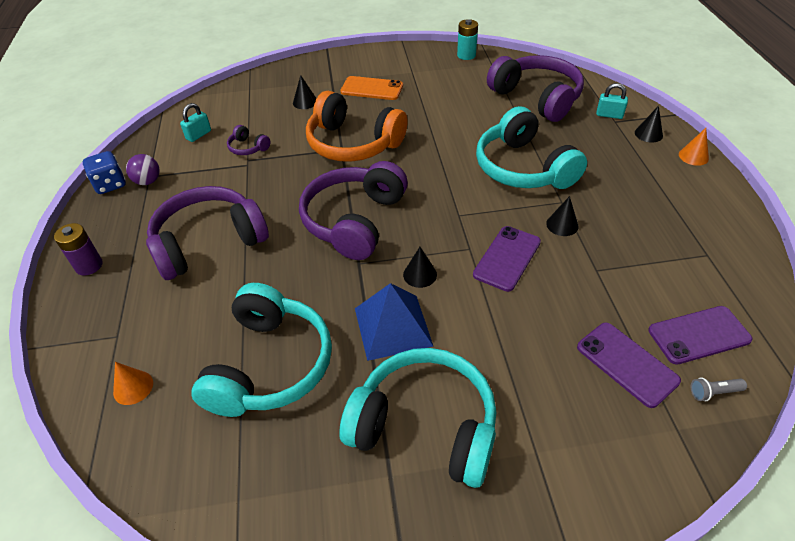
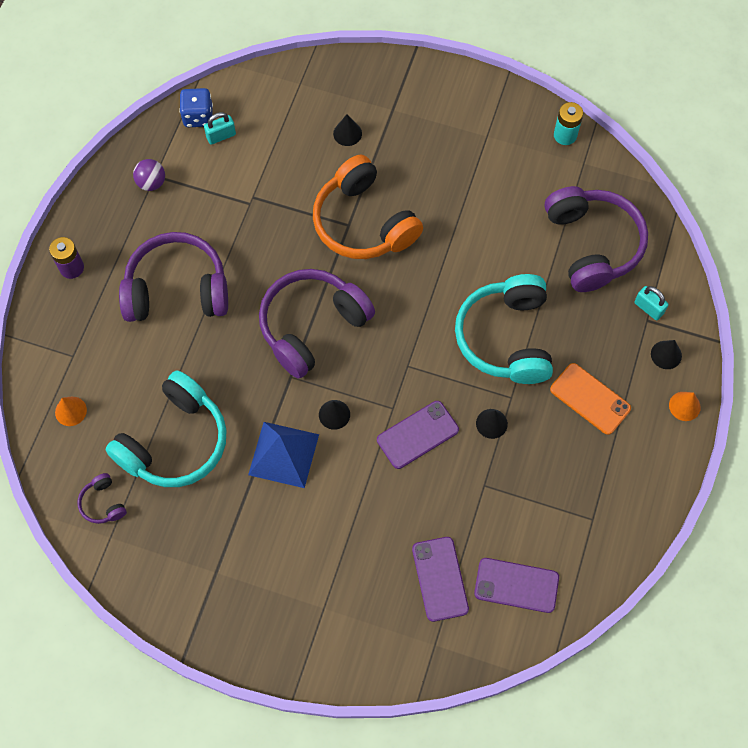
camera: 25 degrees right, 20 degrees up
(110, 184) = (117, 170): blue dice -> blue dice (198, 116)
(248, 148) = (260, 179): purple headphones -> purple headphones (103, 503)
(372, 89) = (427, 144): orange phone -> orange phone (590, 399)
(425, 426) = (259, 549): turquoise headphones -> none
(713, 392) = (485, 634): grey flashlight -> none

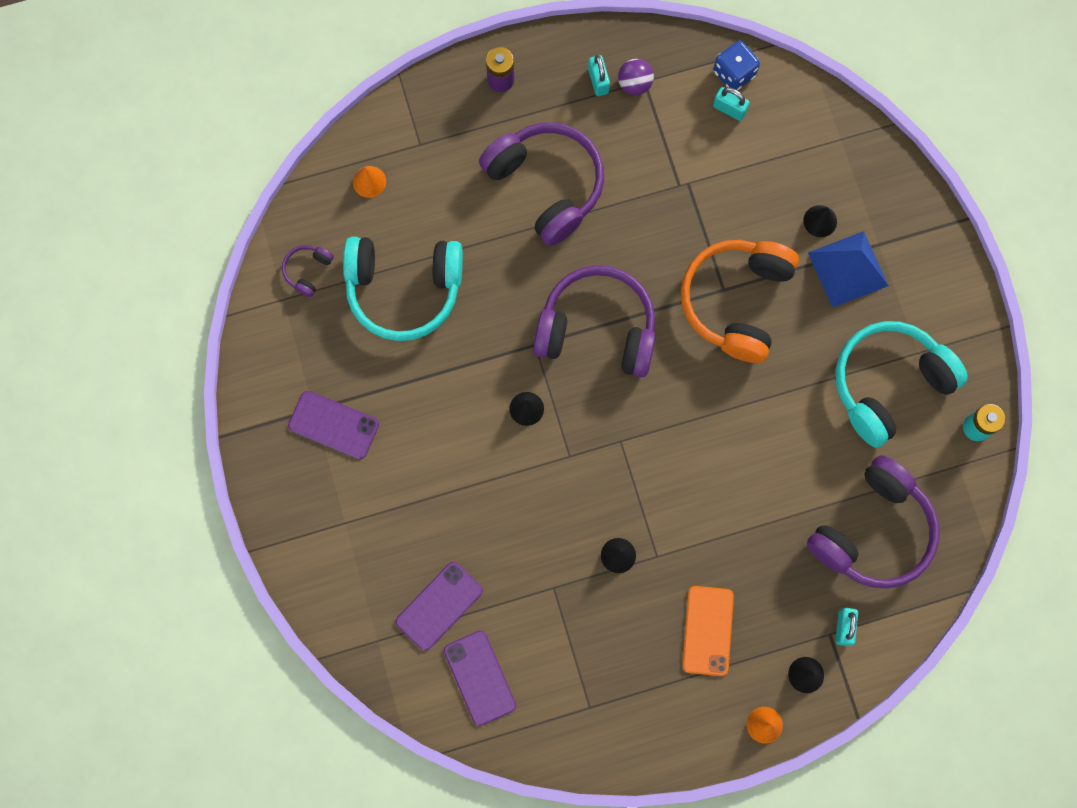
camera: 55 degrees right, 10 degrees up
(129, 204) = (598, 81): none -> turquoise padlock
(284, 454) = (458, 391): blue pyramid -> blue pyramid (848, 269)
(417, 435) = (559, 496): purple phone -> purple phone (333, 425)
(506, 338) = (714, 512): turquoise headphones -> turquoise headphones (888, 384)

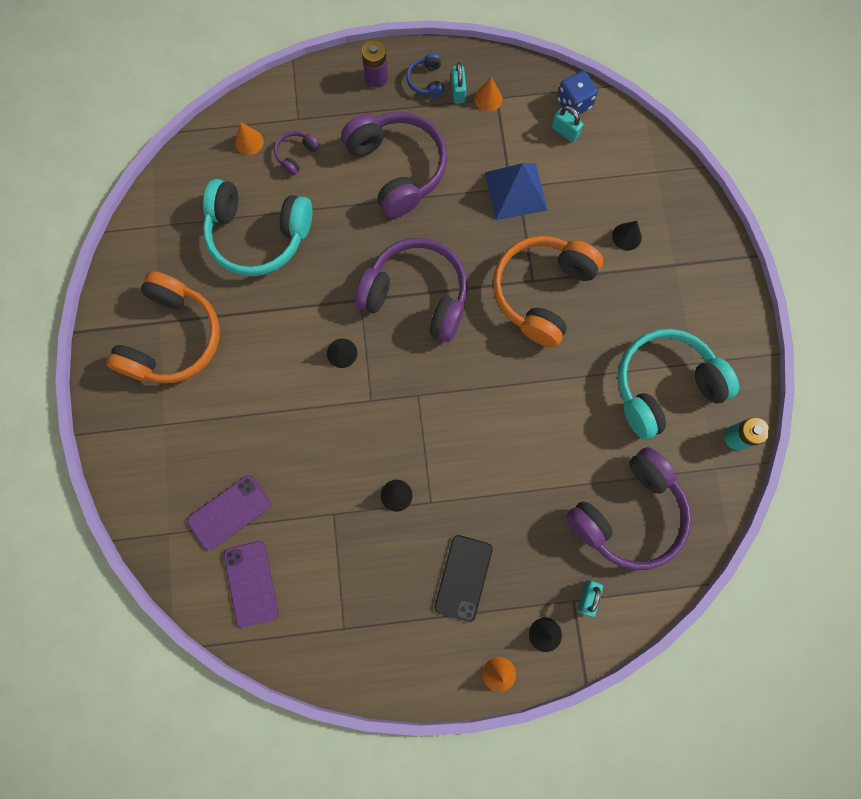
camera: 10 degrees right, 0 degrees up
(308, 271) = (181, 206): purple headphones -> purple headphones (296, 155)
(333, 425) = (173, 338): purple phone -> orange headphones
(559, 74) = (426, 81): none -> blue headphones
(634, 84) = (488, 99): purple ball -> orange cone
(708, 630) = (463, 577): orange phone -> black phone
(848, 269) = (644, 281): blue pyramid -> blue pyramid (515, 191)

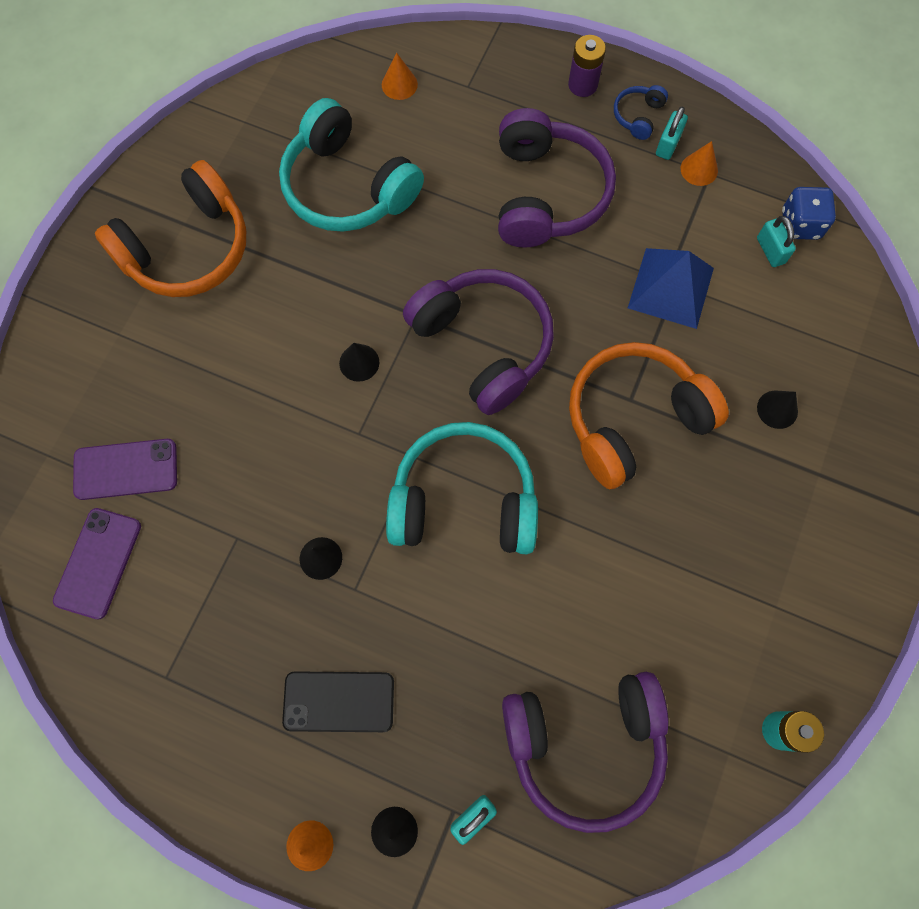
camera: 30 degrees right, 5 degrees down
(296, 155) = (442, 123): purple headphones -> none
(463, 577) = (339, 701): black phone -> black phone turned 45 degrees clockwise
(664, 386) = (721, 613): turquoise headphones -> turquoise headphones (463, 500)

